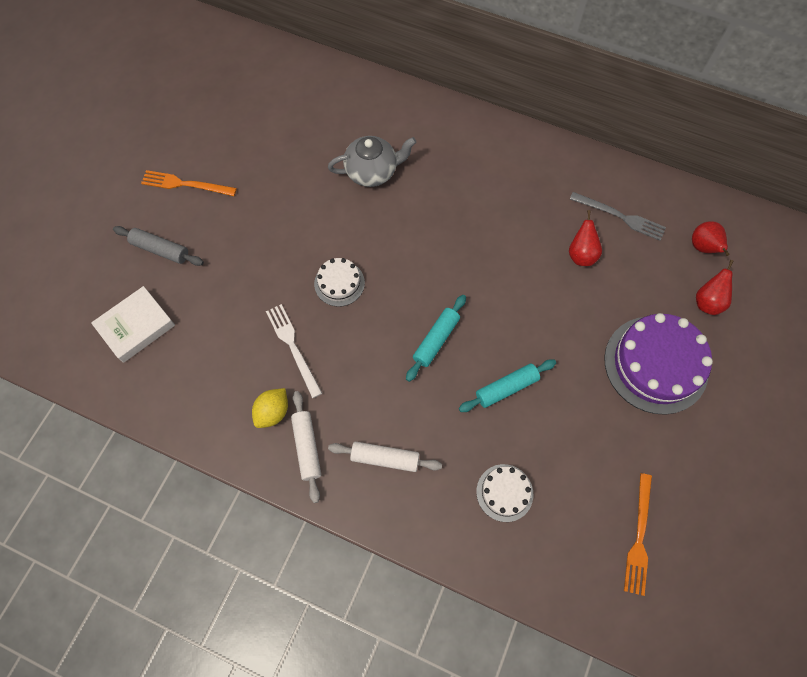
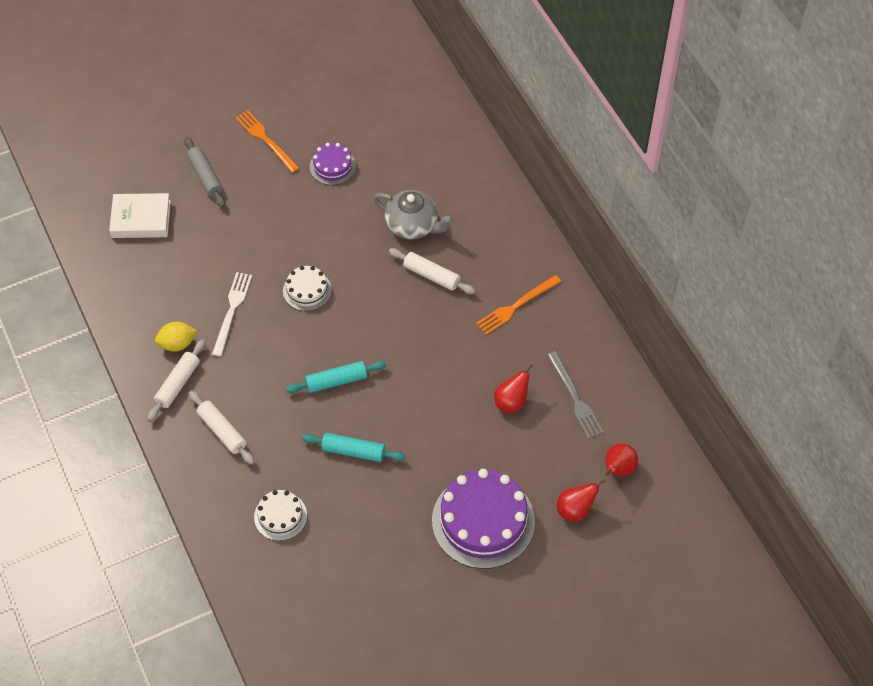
camera: 40 degrees right, 10 degrees down
(262, 168) = (332, 166): none -> purple cake
(425, 200) = (431, 276): none -> white rolling pin
(639, 537) = (343, 618): orange fork -> orange fork (516, 306)

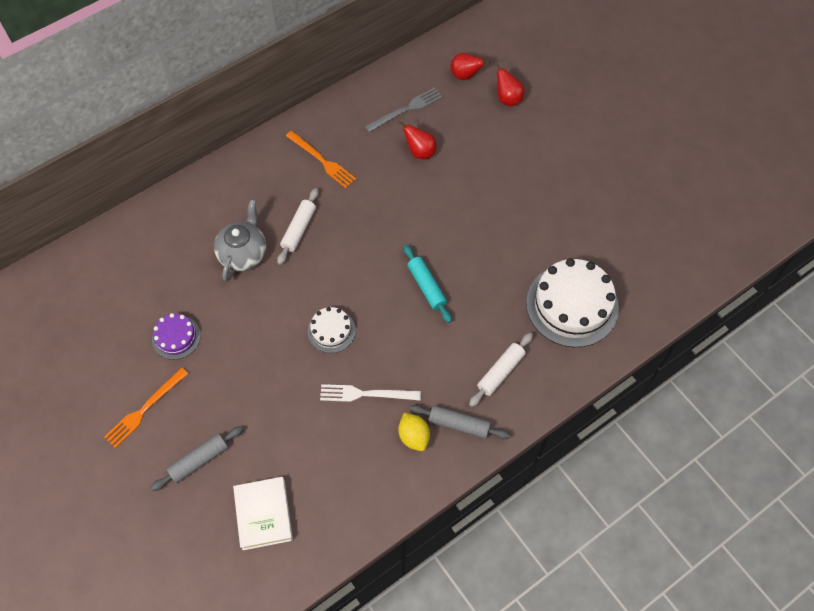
camera: 100 degrees left, 5 degrees up
(178, 384) = (459, 424): white rolling pin -> grey rolling pin
(280, 516) = (572, 305): white cake -> white cake, size x1.94
(353, 451) = (494, 260): turquoise rolling pin -> none
(483, 521) = (534, 157): purple cake -> none

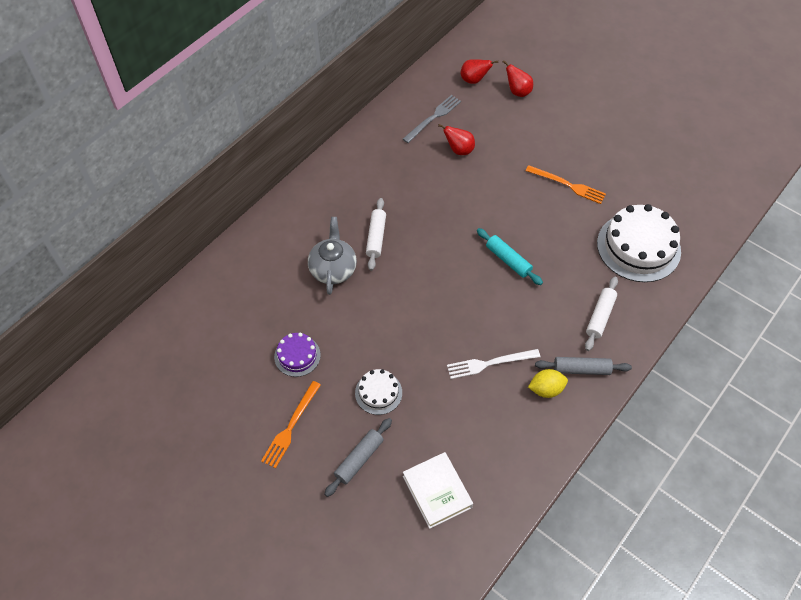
camera: 15 degrees left, 5 degrees down
(322, 161) = (375, 175): orange fork -> orange fork (568, 185)
(331, 331) = (438, 317): white cake -> white cake (378, 393)
(414, 436) = (546, 389): yellow lemon -> yellow lemon turned 60 degrees counterclockwise

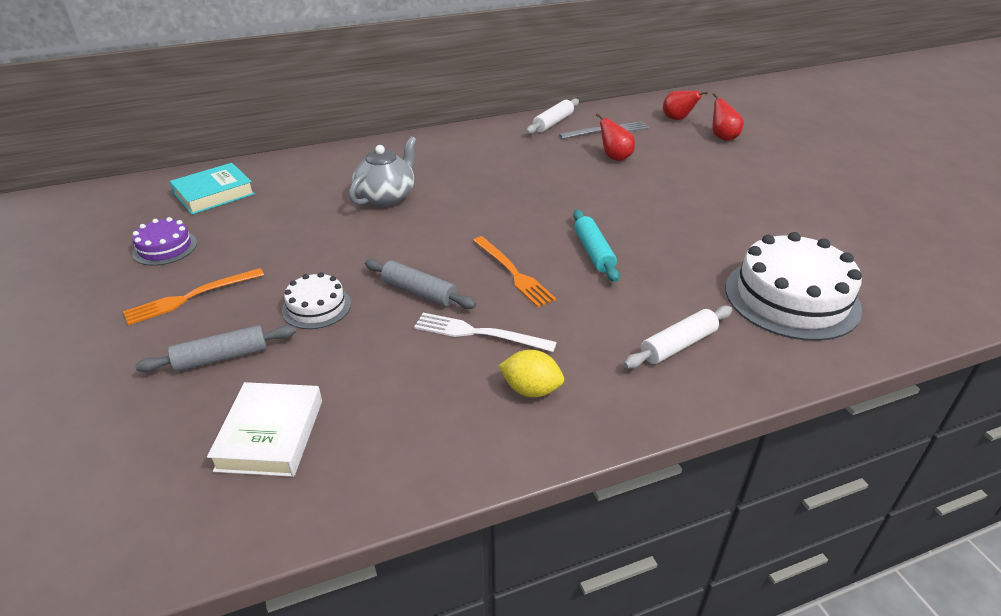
camera: 30 degrees right, 20 degrees down
(202, 326) = (214, 194): none -> turquoise book
(297, 356) = (271, 245): purple cake -> purple cake (165, 248)
(376, 237) = (457, 189): white rolling pin -> white rolling pin (553, 123)
(568, 185) = (729, 216): orange fork -> orange fork (513, 273)
(581, 369) = (603, 389): grey rolling pin -> grey rolling pin (419, 292)

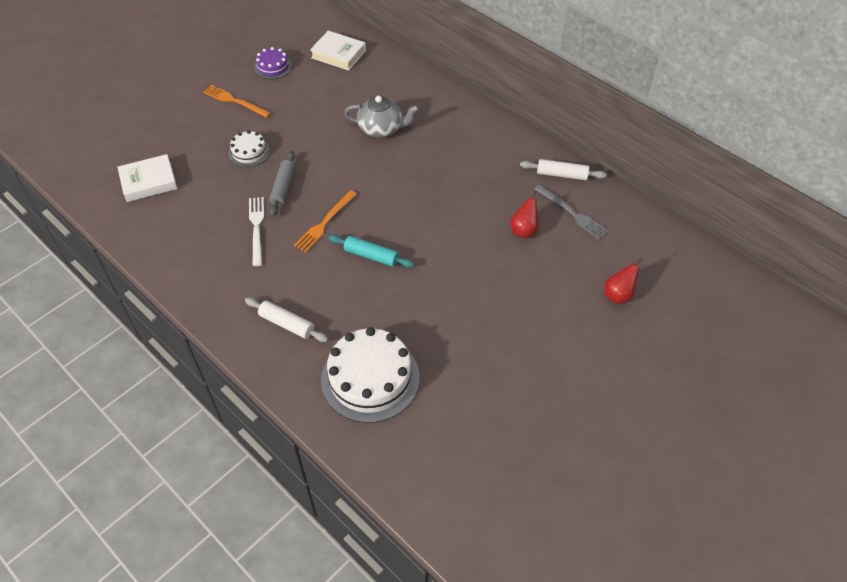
camera: 65 degrees right, 15 degrees up
(214, 194) = (338, 54): turquoise book -> white book
(221, 357) = (193, 138): grey rolling pin -> none
(531, 390) = (218, 266): yellow lemon -> none
(594, 252) = (371, 256): turquoise rolling pin -> turquoise rolling pin turned 60 degrees clockwise
(677, 119) = (635, 255): red pear -> none

